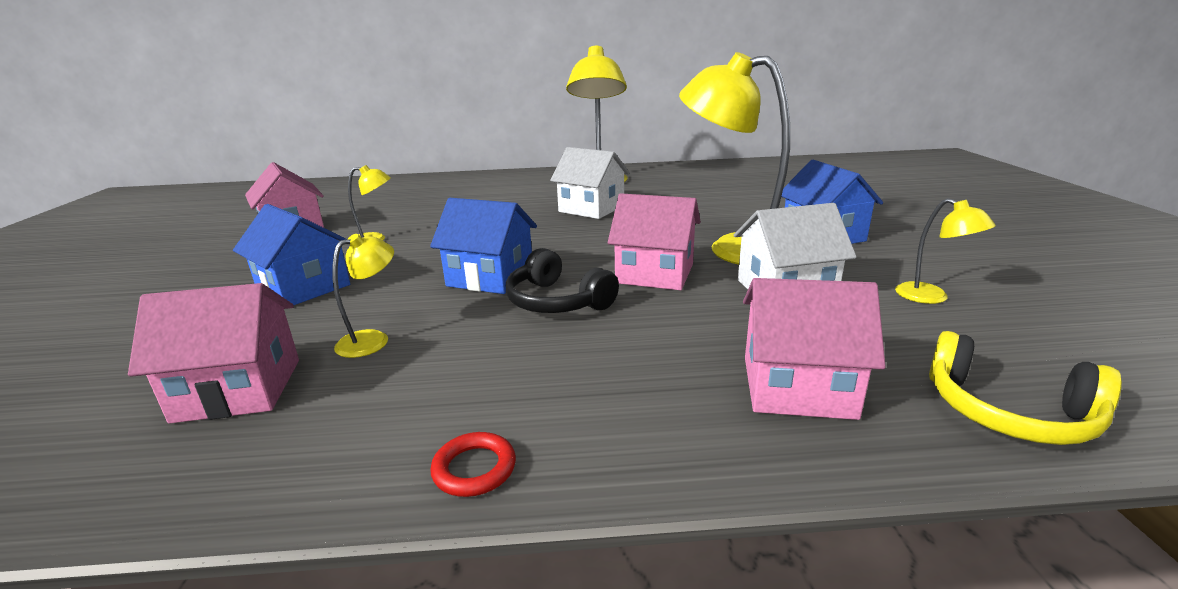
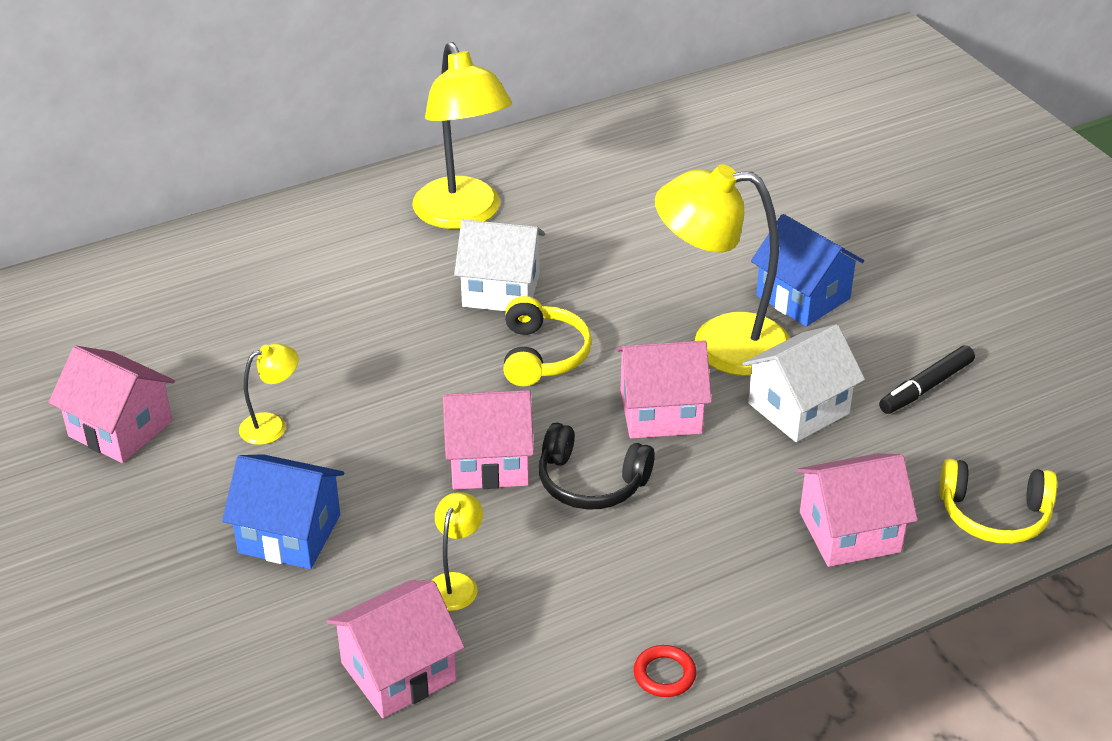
camera: 25 degrees left, 15 degrees up
(490, 277) = (489, 462): blue house -> pink house
(589, 236) = (542, 355): none -> yellow headphones
(931, 297) = (926, 387): yellow lamp -> black marker

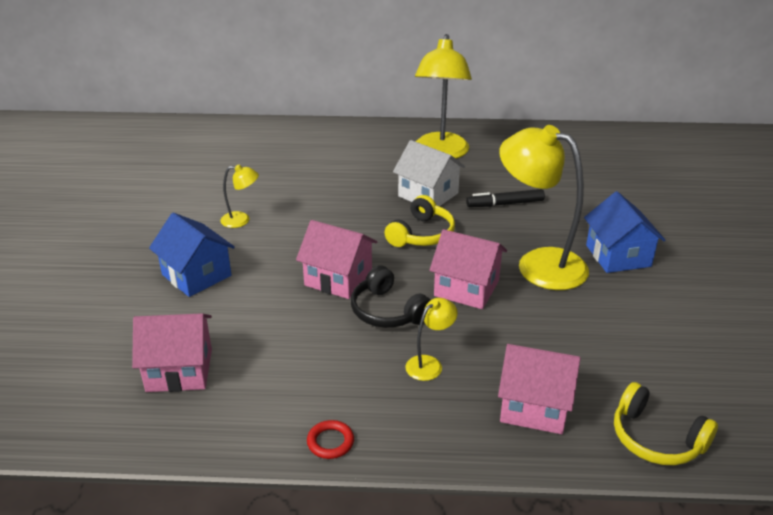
camera: 30 degrees right, 5 degrees down
(120, 428) = (168, 197): pink house -> none
(456, 583) = (257, 335): yellow lamp -> yellow lamp (429, 364)
(798, 408) = (561, 318): white house -> none
(926, 387) = (667, 337): black marker -> black marker (505, 204)

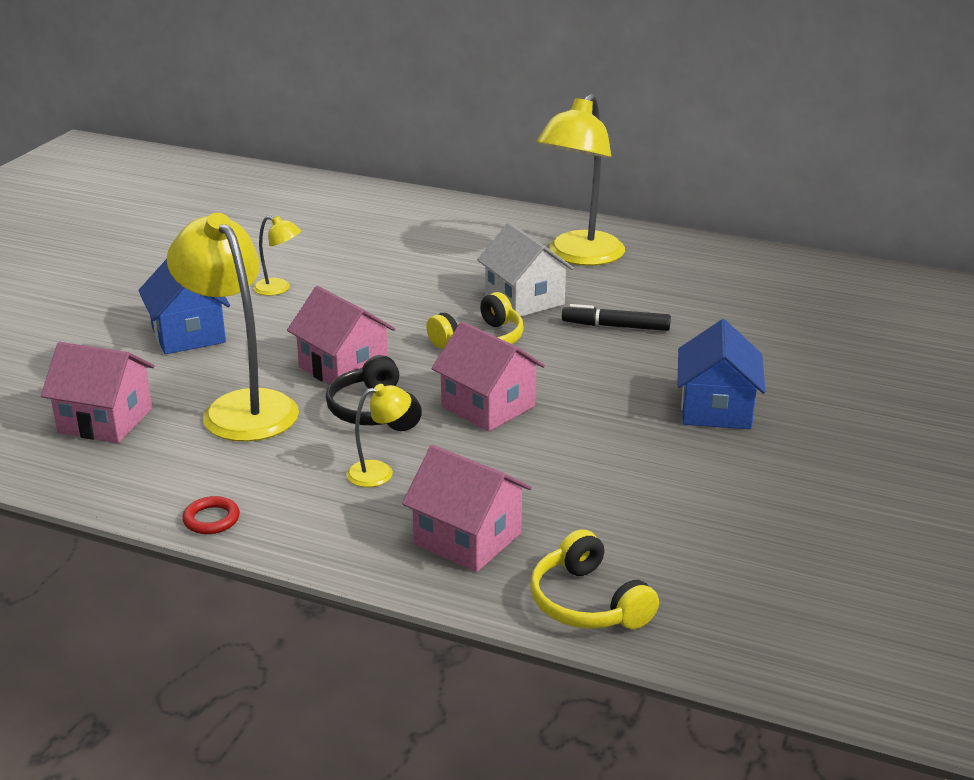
camera: 20 degrees right, 5 degrees down
(539, 264) = (602, 398): yellow lamp -> yellow lamp (241, 407)

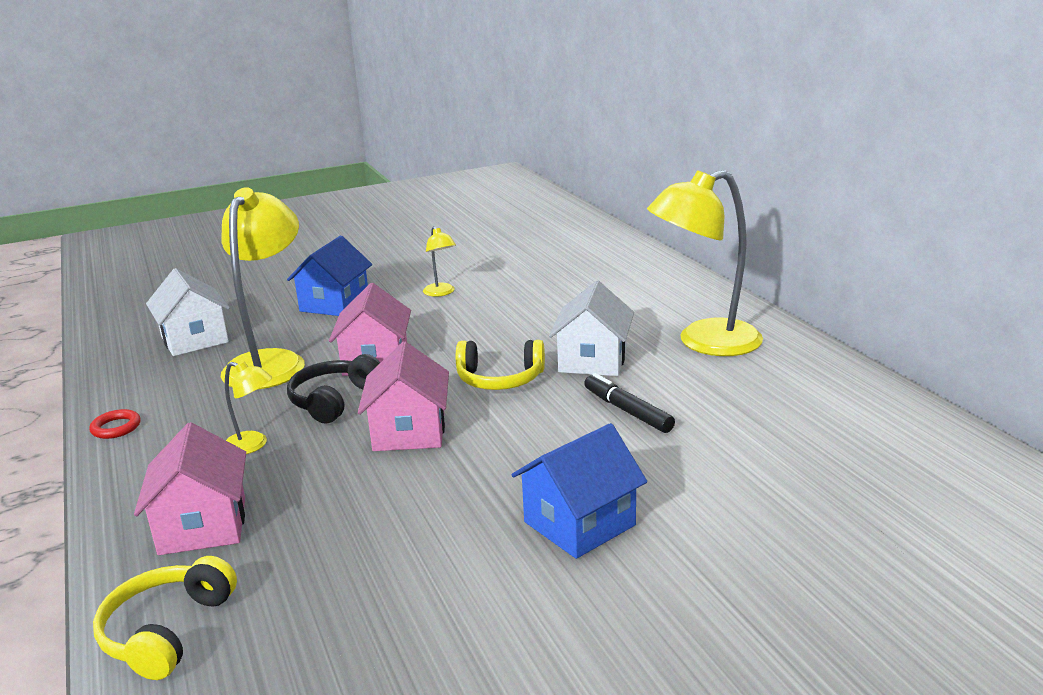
camera: 45 degrees right, 5 degrees down
(105, 420) = (194, 339): pink house -> white house

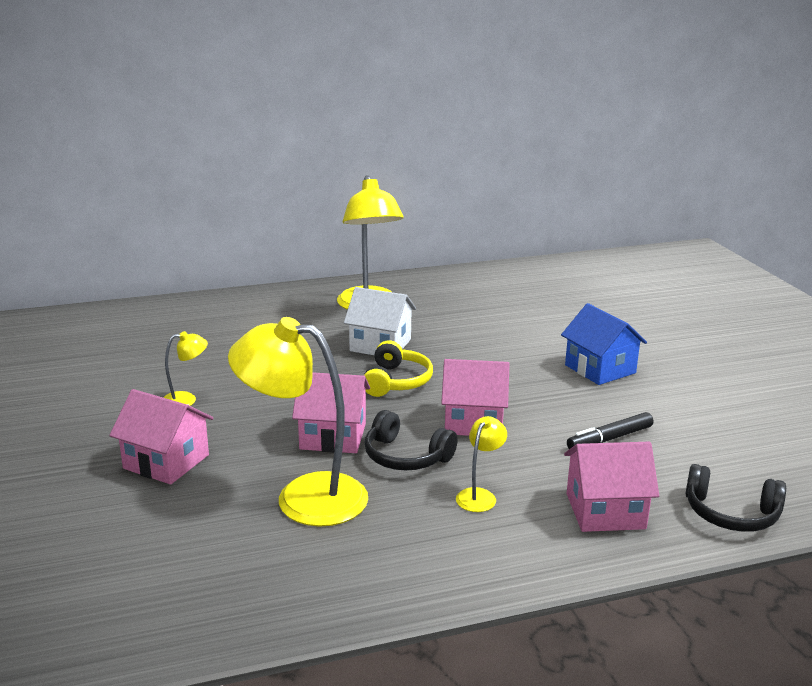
camera: 85 degrees left, 0 degrees up
(116, 428) = (422, 588): red ring -> none
(167, 631) = (731, 514): yellow headphones -> black headphones
(194, 339) = (205, 558): white house -> none
(334, 304) = (166, 462): blue house -> pink house
(628, 411) = (464, 341): black marker -> black marker (610, 439)

